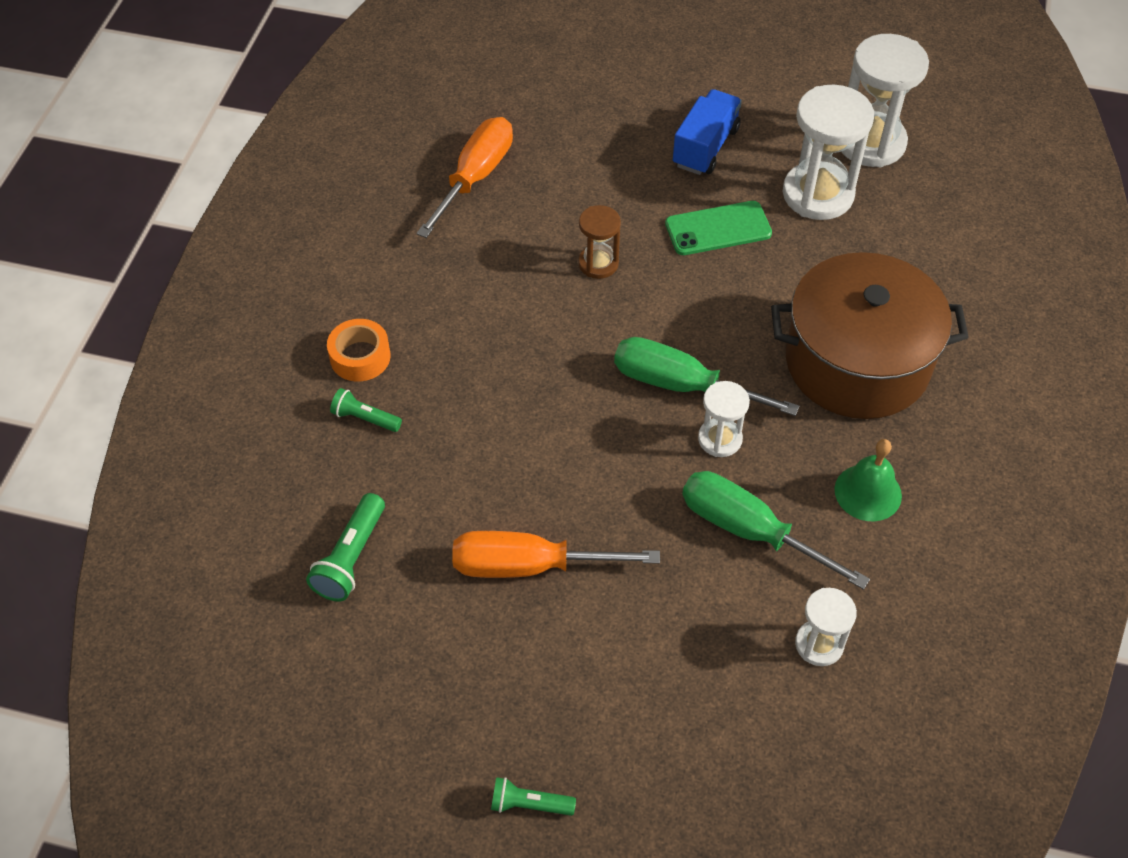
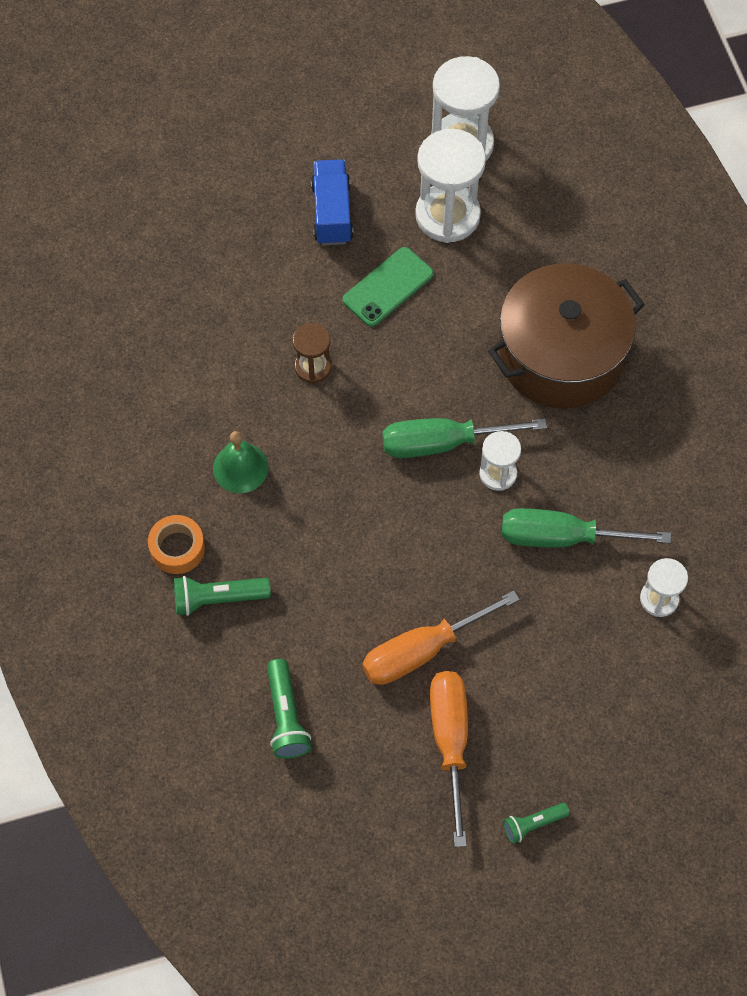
camera: 30 degrees left, 10 degrees up
(365, 418) = (218, 598): green flashlight -> green flashlight, size x1.53
(475, 177) = (160, 336): orange screwdriver -> orange screwdriver (450, 741)
(868, 492) = (628, 461): green bell -> green bell (240, 468)

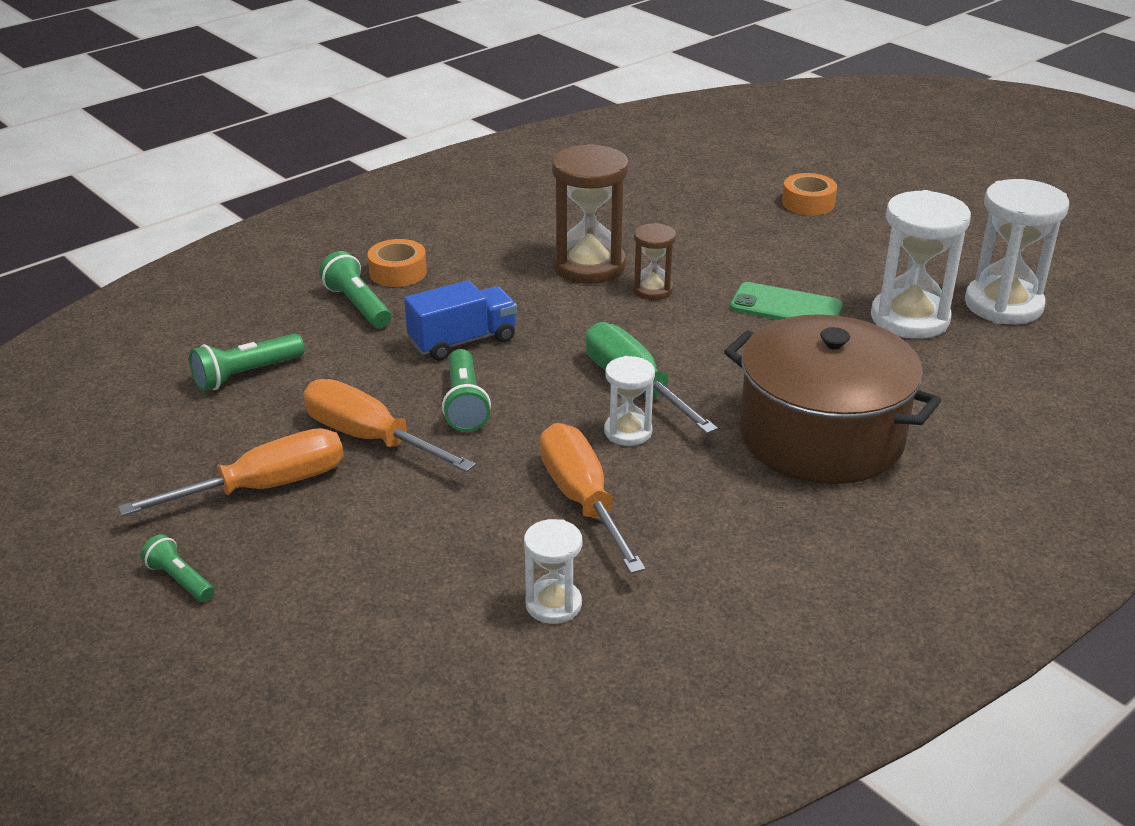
camera: 65 degrees right, 30 degrees down
(234, 181) = (808, 203): none -> orange tape
(240, 468) = (508, 281): green bell -> none
(249, 396) = (589, 266): none -> brown hourglass
(332, 213) = (833, 257): blue truck -> blue truck (463, 341)
(408, 569) = (464, 404): none -> green flashlight
(562, 537) = (582, 500): green screwdriver -> orange screwdriver

